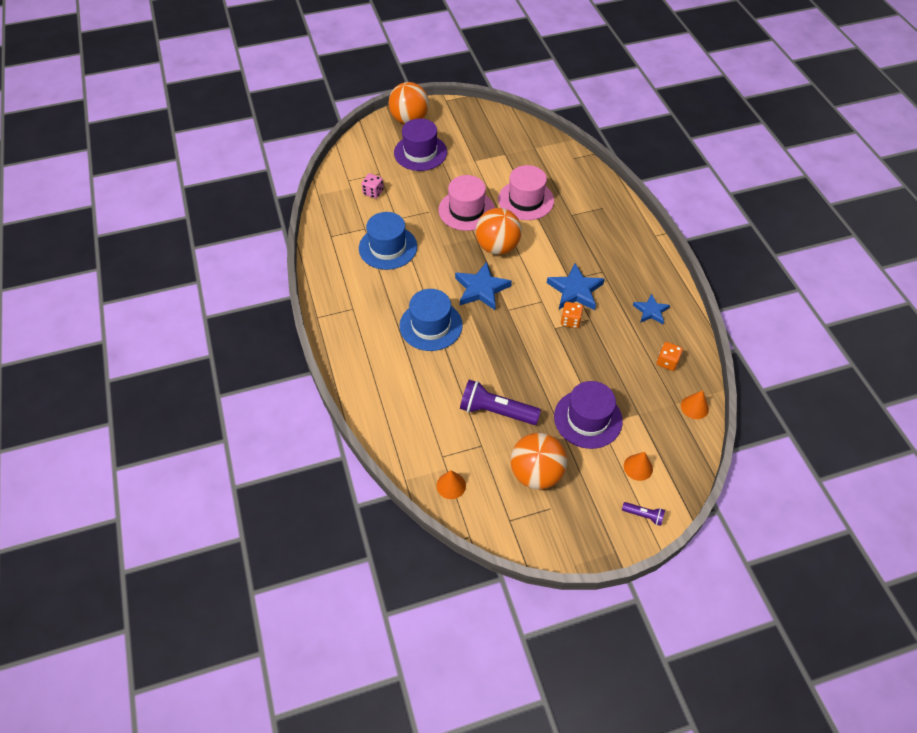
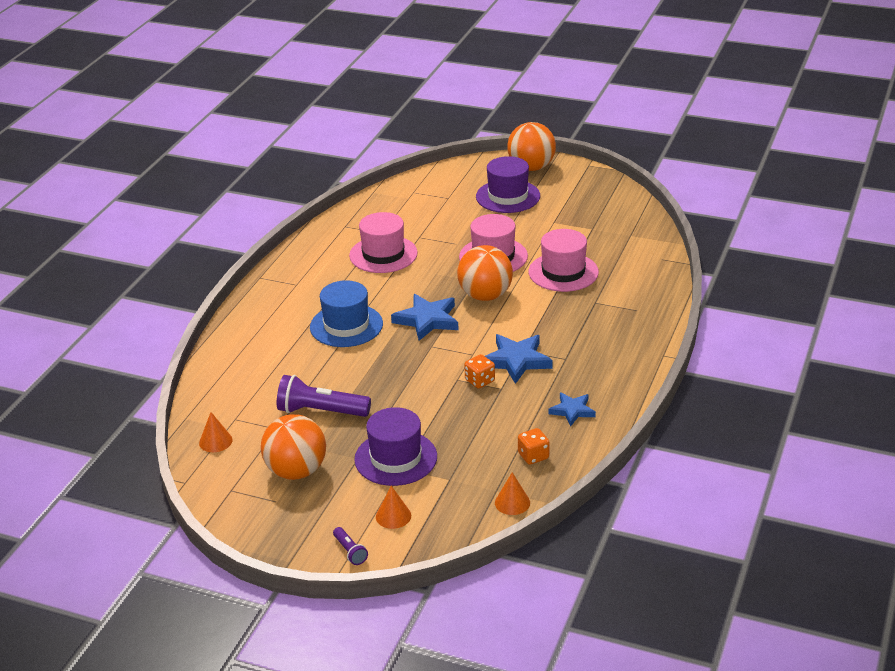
camera: 40 degrees right, 20 degrees down
(373, 192) = (423, 209): pink dice -> none
(388, 247) = (383, 254): blue hat -> pink hat
(496, 411) = (320, 411): purple flashlight -> purple flashlight turned 45 degrees counterclockwise

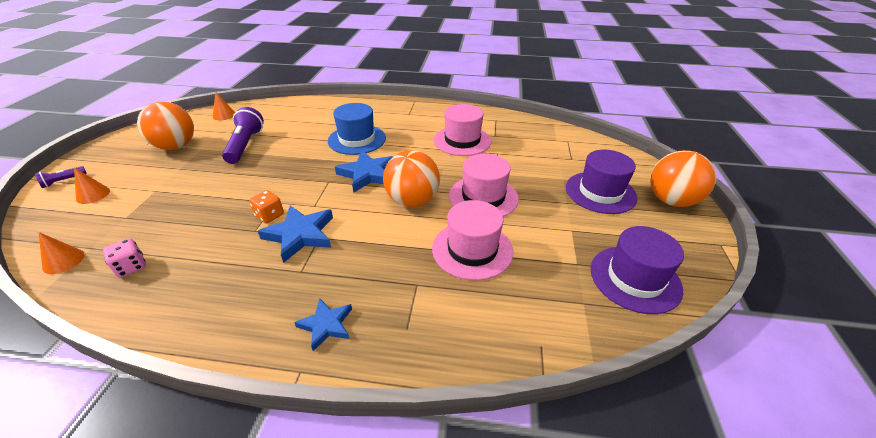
camera: 75 degrees right, 5 degrees up
(395, 458) = (170, 185): purple hat -> purple hat (635, 278)
(533, 456) = (131, 267): orange dice -> pink dice
(572, 410) = (200, 288): blue star -> blue star (326, 325)

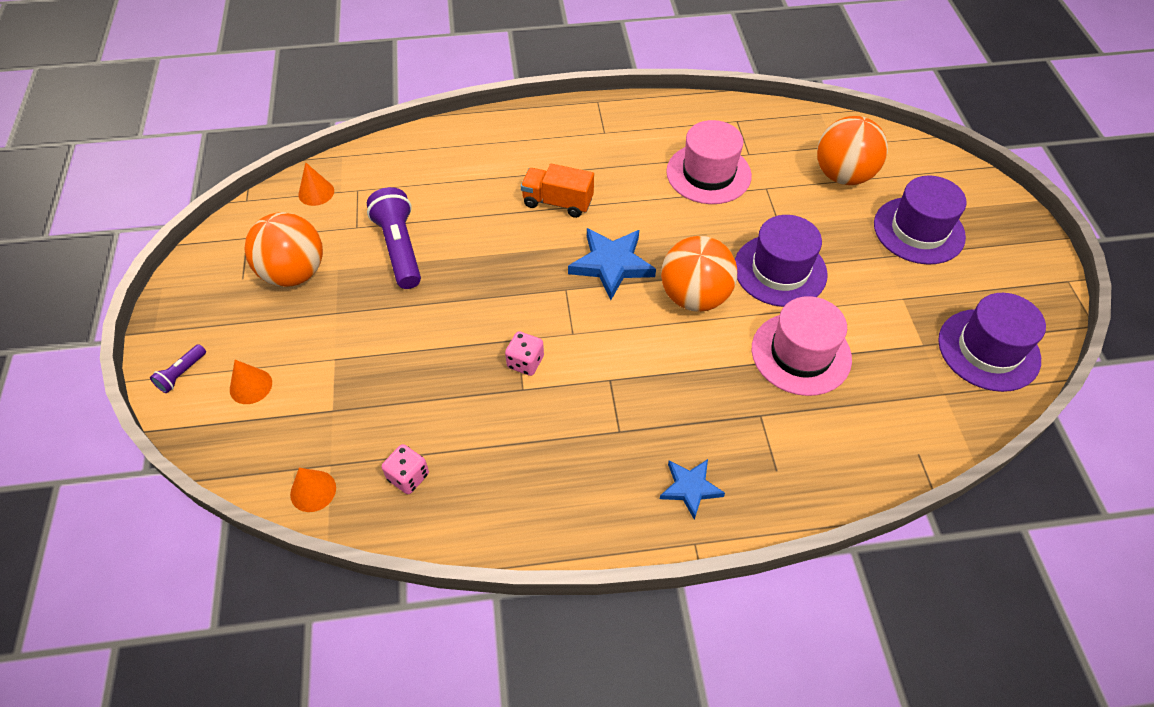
camera: 15 degrees left, 15 degrees up
(269, 215) = (525, 362): orange dice -> pink dice
(300, 235) = (585, 382): blue star -> none
(357, 139) = (557, 202): blue hat -> orange truck
(483, 197) = (780, 270): pink hat -> purple hat
(671, 201) = (1003, 226): orange ball -> orange ball (843, 175)

